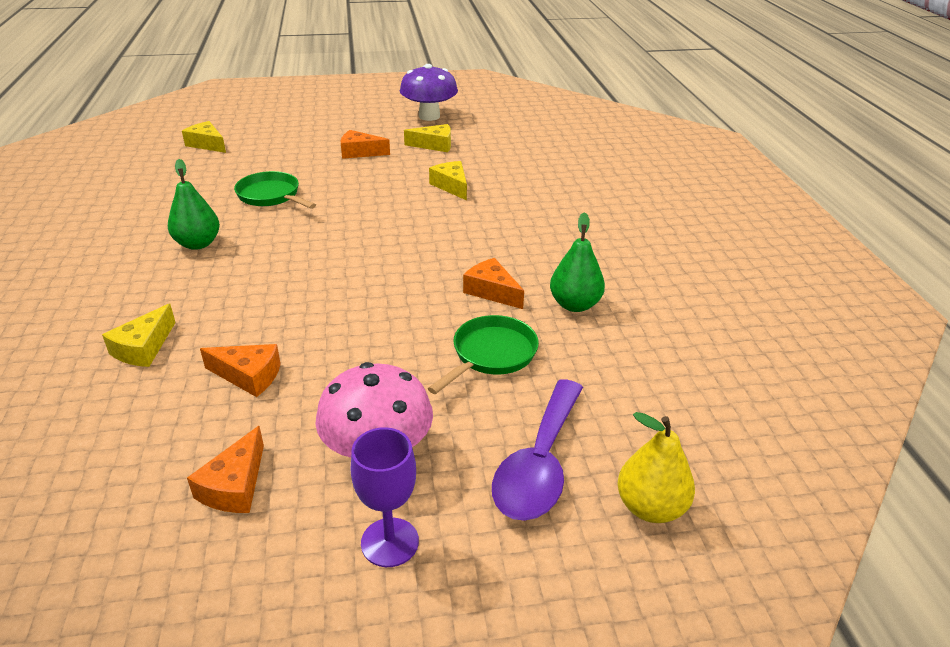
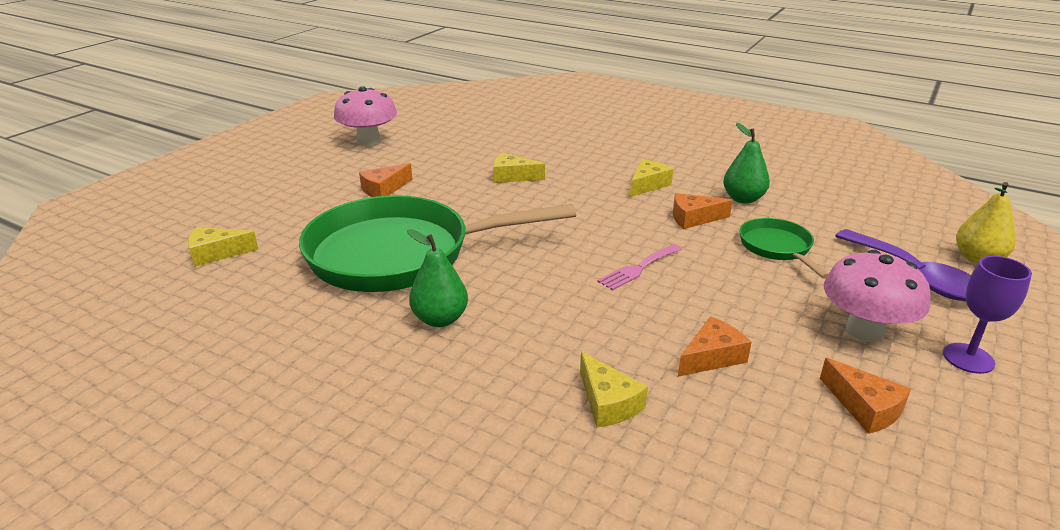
camera: 50 degrees left, 5 degrees down
(271, 196) = (400, 254): green pan -> green pan, size x2.20
(360, 294) = (638, 268): none -> pink fork
(429, 116) = (368, 141): purple mushroom -> pink mushroom
(434, 145) = (428, 158): yellow cheese -> yellow cheese (648, 185)

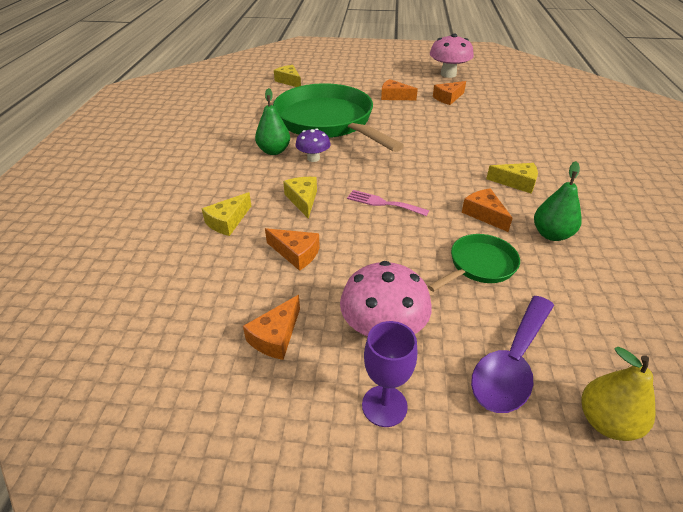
camera: 65 degrees right, 10 degrees up
(431, 160) = (448, 98): none -> orange cheese
(492, 290) = (313, 158): none -> purple mushroom
(512, 176) = (460, 128): yellow cheese -> yellow cheese (303, 200)

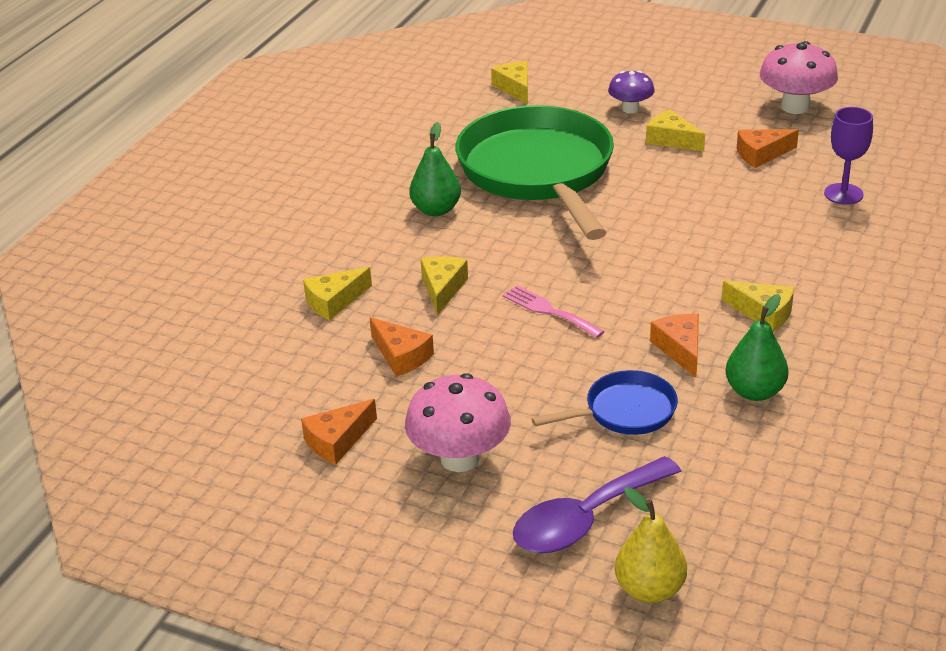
camera: 20 degrees right, 5 degrees down
(313, 158) = (487, 230): purple mushroom -> purple mushroom (630, 109)
(384, 406) = (420, 526): purple goblet -> purple goblet (843, 194)
(394, 96) = (671, 140): orange cheese -> yellow cheese
(479, 265) = (625, 412): green pan -> blue pan

